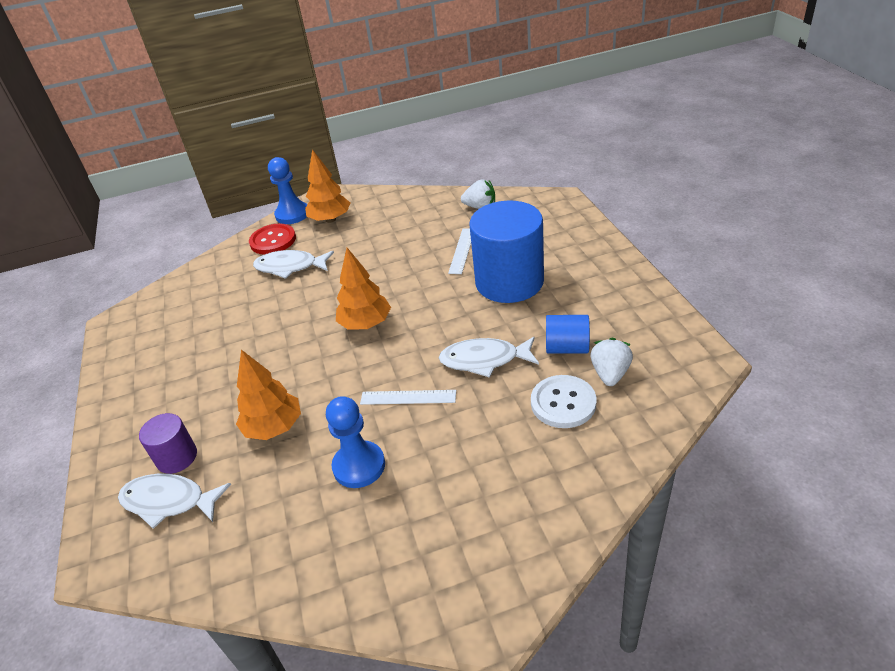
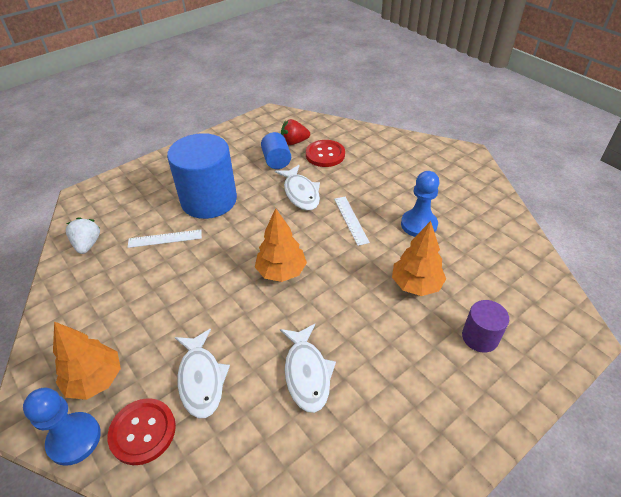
camera: 115 degrees left, 5 degrees up
(169, 501) = (514, 317): white fish -> white fish (307, 373)
(563, 403) = (325, 155): white button -> red button
(610, 374) = (294, 142): white strawberry -> red strawberry

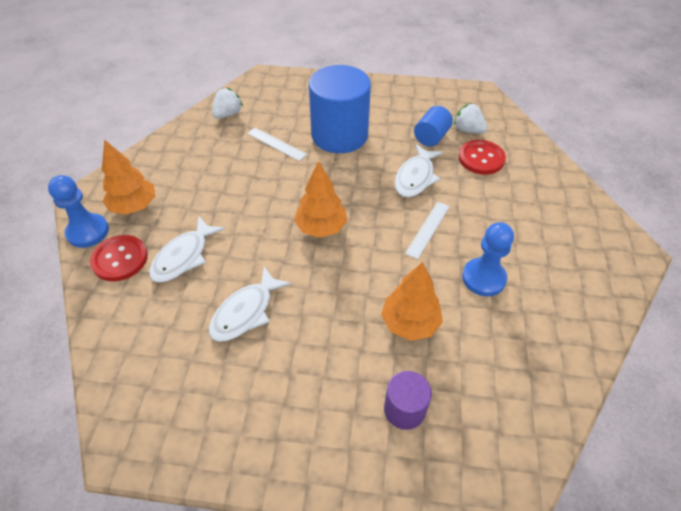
camera: 45 degrees right, 5 degrees up
(294, 142) = (468, 130): red strawberry -> white strawberry

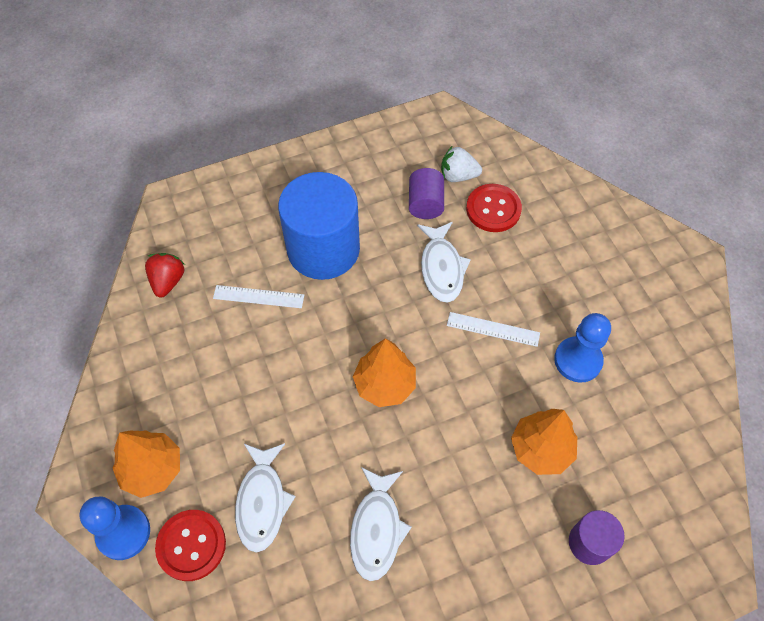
camera: 30 degrees left, 10 degrees up
(228, 114) = (168, 281): white strawberry -> red strawberry
(427, 229) = (493, 329): white ruler -> white ruler turned 75 degrees counterclockwise
(431, 137) = (425, 204): blue cylinder -> purple cylinder

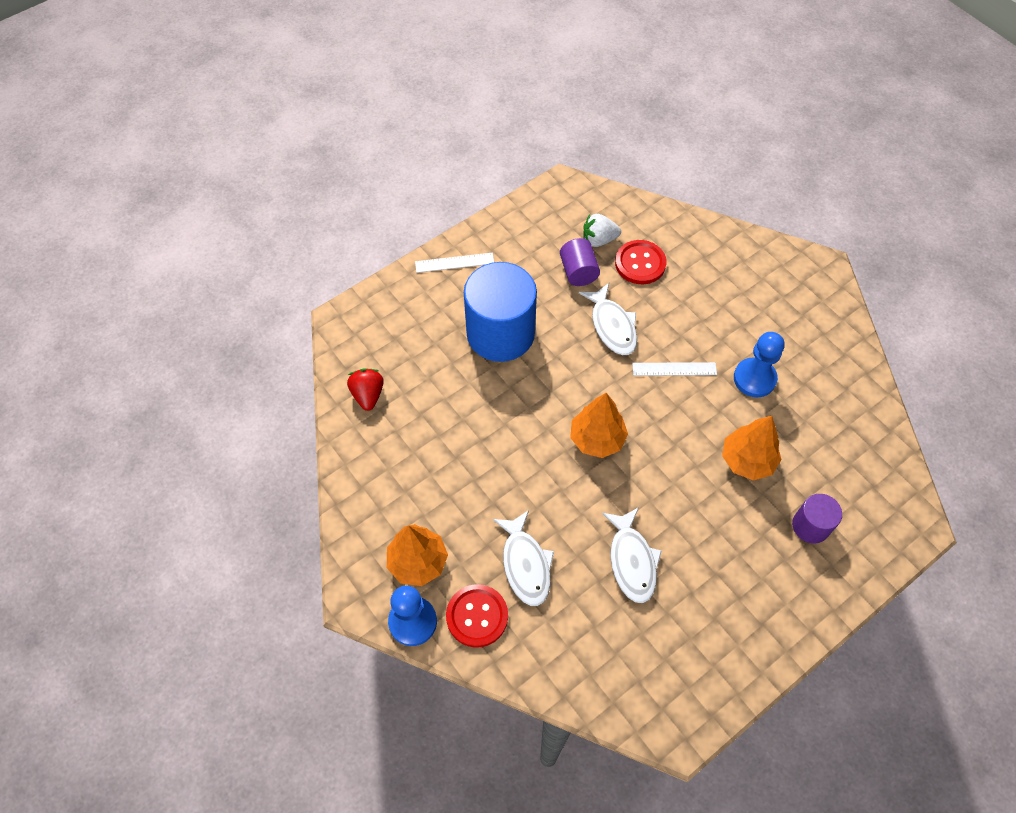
camera: 15 degrees left, 0 degrees up
(258, 296) = (457, 389): white ruler -> white ruler (454, 262)

